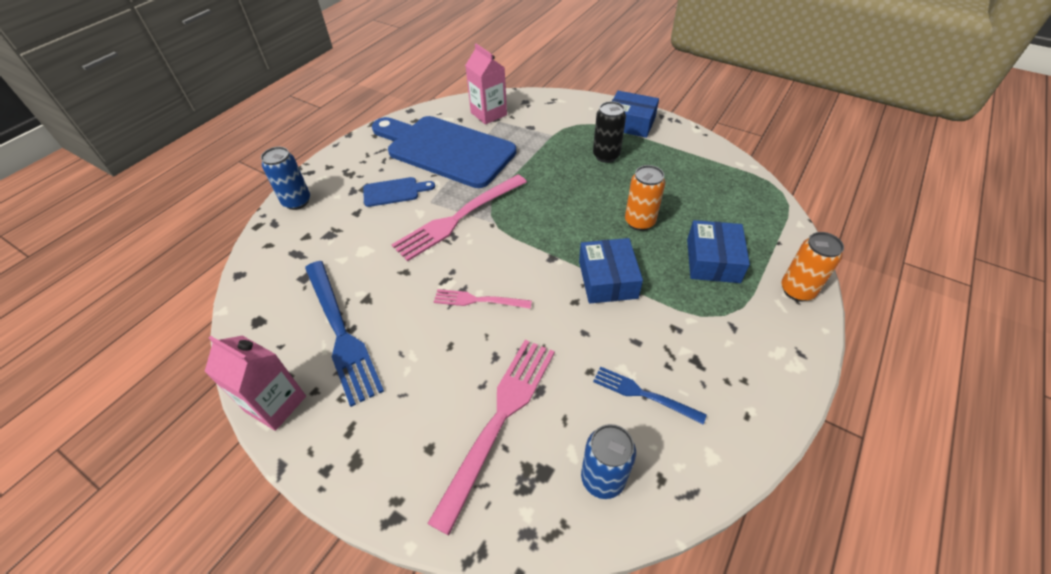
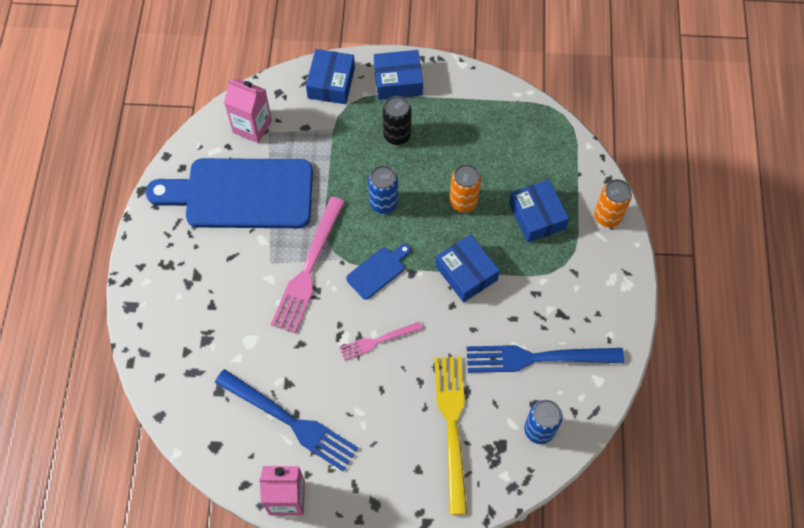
camera: 30 degrees left, 15 degrees up
(297, 202) = (145, 320): blue can -> blue can (383, 203)
(394, 192) = (229, 267): blue cutting board -> blue cutting board (378, 271)
(499, 419) = (452, 426): pink fork -> yellow fork
(572, 108) = (331, 83): none -> blue box
(643, 394) = (537, 358): blue fork -> blue fork, size x1.83

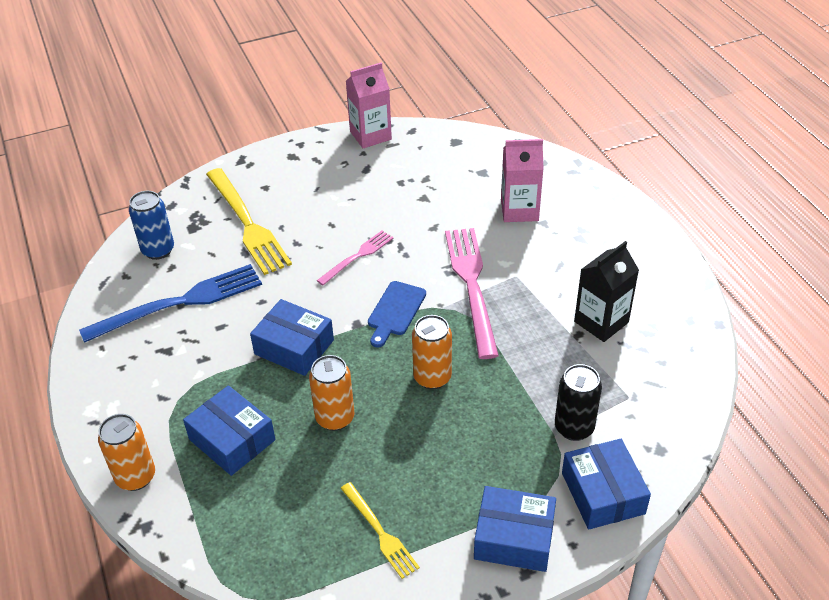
camera: 155 degrees right, 20 degrees down
(241, 194) = (601, 322): blue cutting board -> black carton
(252, 126) = (654, 395): pink carton -> pink carton (519, 210)
(290, 421) = (402, 176): blue fork -> none
(383, 203) = (432, 377): blue can -> orange can
(397, 135) = (466, 462): black can -> black can (574, 428)
(398, 81) = (514, 538): blue box -> blue box turned 45 degrees clockwise
(471, 116) = (380, 532): none -> yellow fork

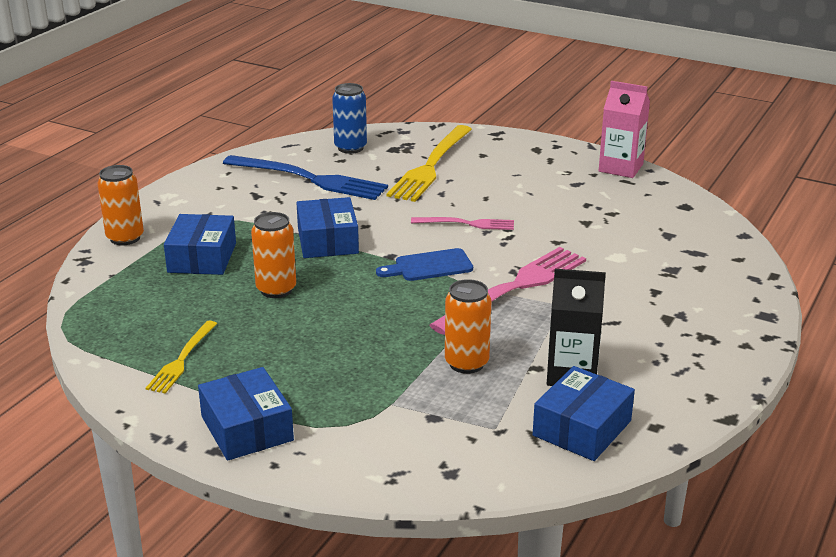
camera: 50 degrees right, 15 degrees down
(432, 377) = (378, 314): orange can -> orange can (466, 363)
(519, 210) = (650, 272): pink carton -> none
(574, 428) = (414, 411): black can -> none
(603, 493) = (354, 458): blue box -> blue box (582, 428)

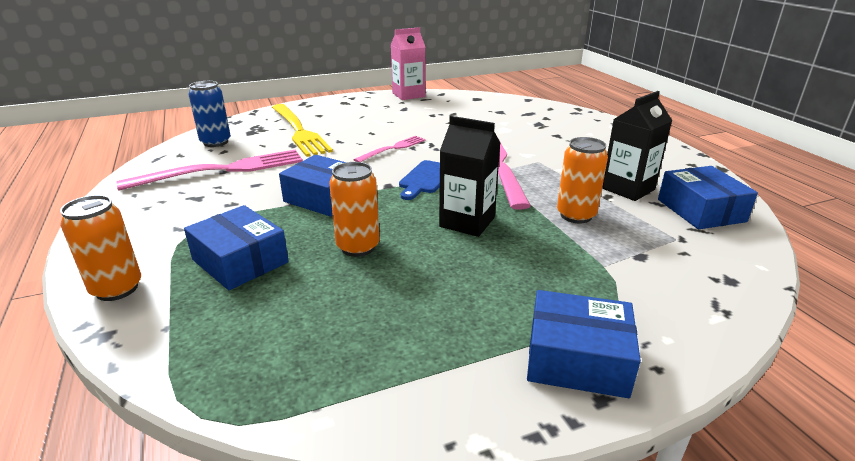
camera: 50 degrees left, 0 degrees up
(182, 359) = (401, 349): yellow fork -> none
(310, 179) = (223, 170): blue fork -> pink fork
(378, 317) = (467, 222): none -> black carton

